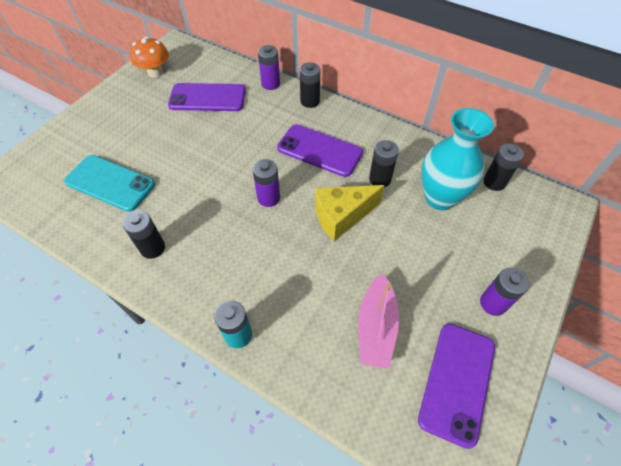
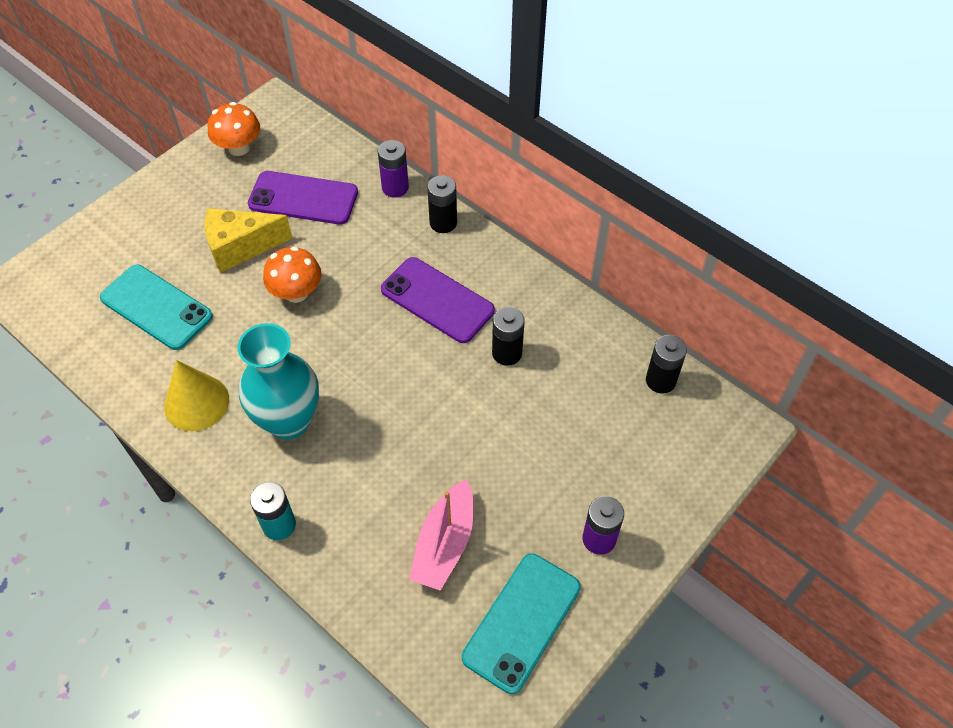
camera: 10 degrees right, 0 degrees up
(153, 248) = (196, 402): black battery -> yellow cone
(215, 159) = (296, 292): none -> orange mushroom
(268, 198) = (354, 358): purple battery -> none
(342, 217) = (442, 398): yellow cheese -> yellow cheese (241, 247)
(440, 198) = (579, 391): turquoise vase -> turquoise vase (289, 421)
(457, 382) = (522, 622): purple phone -> turquoise phone

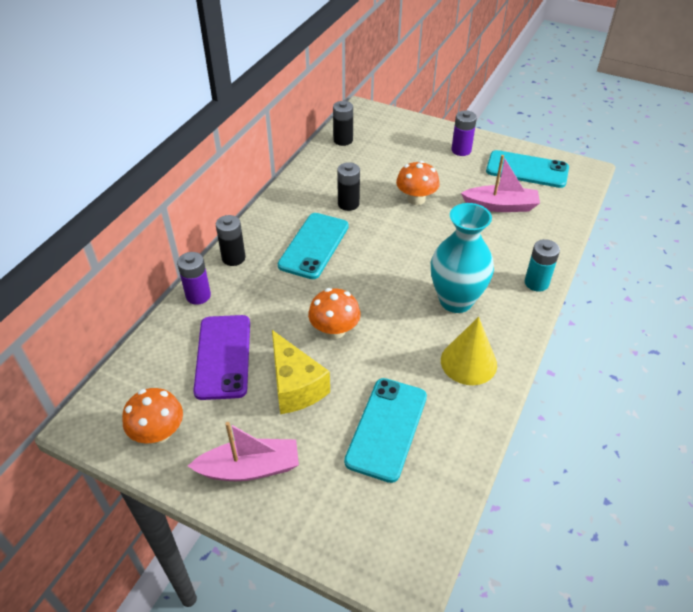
camera: 105 degrees left, 10 degrees down
(171, 202) = (249, 468): none -> pink boat
(437, 300) = (314, 246): purple phone -> turquoise phone
(493, 436) = (416, 199): none -> orange mushroom

